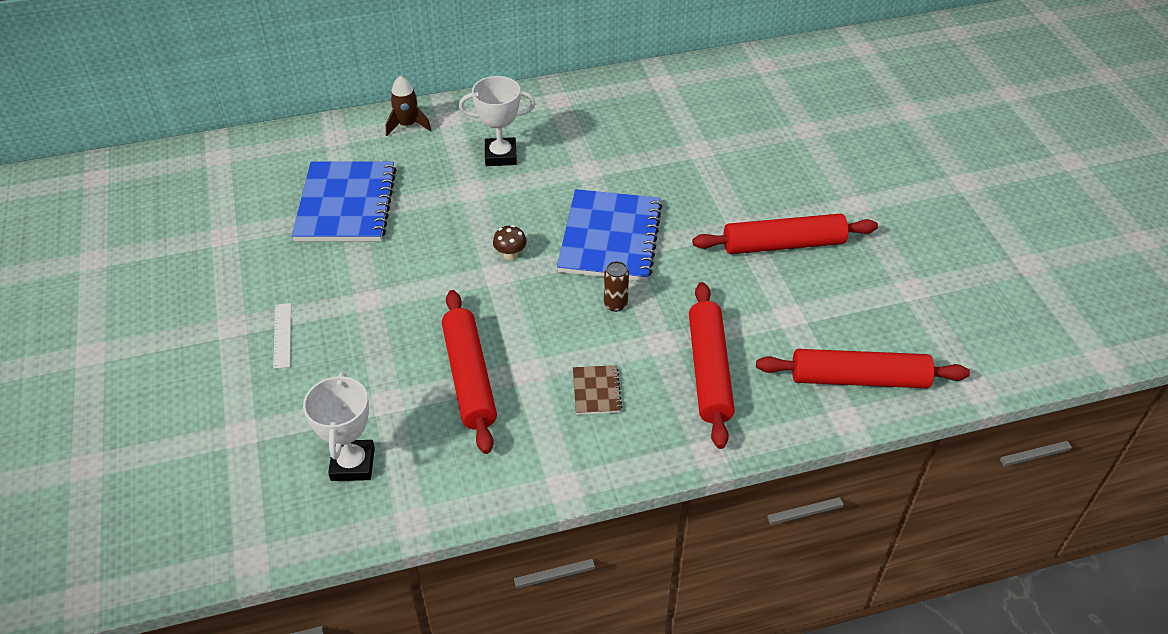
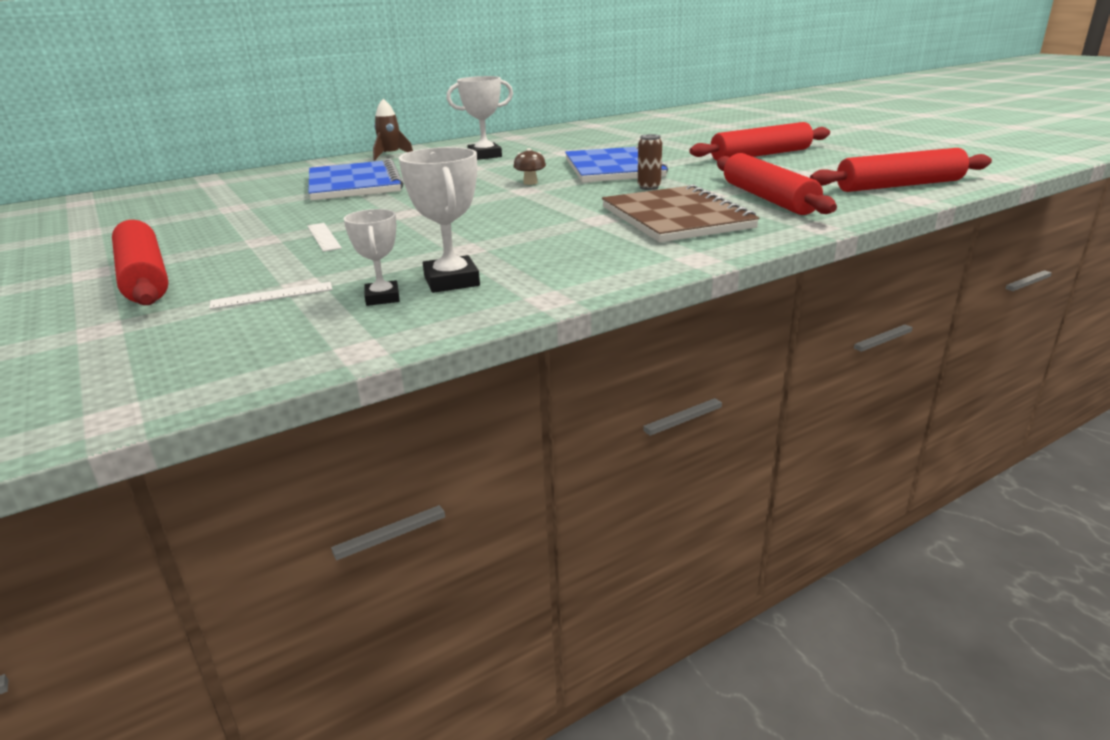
camera: 15 degrees left, 20 degrees down
(214, 446) = (272, 295): none -> white ruler
(292, 477) = (382, 298): none -> white trophy
(470, 377) = (543, 228): red rolling pin -> red rolling pin (145, 277)
(596, 391) = (675, 218): brown notebook -> brown notebook, size x2.25

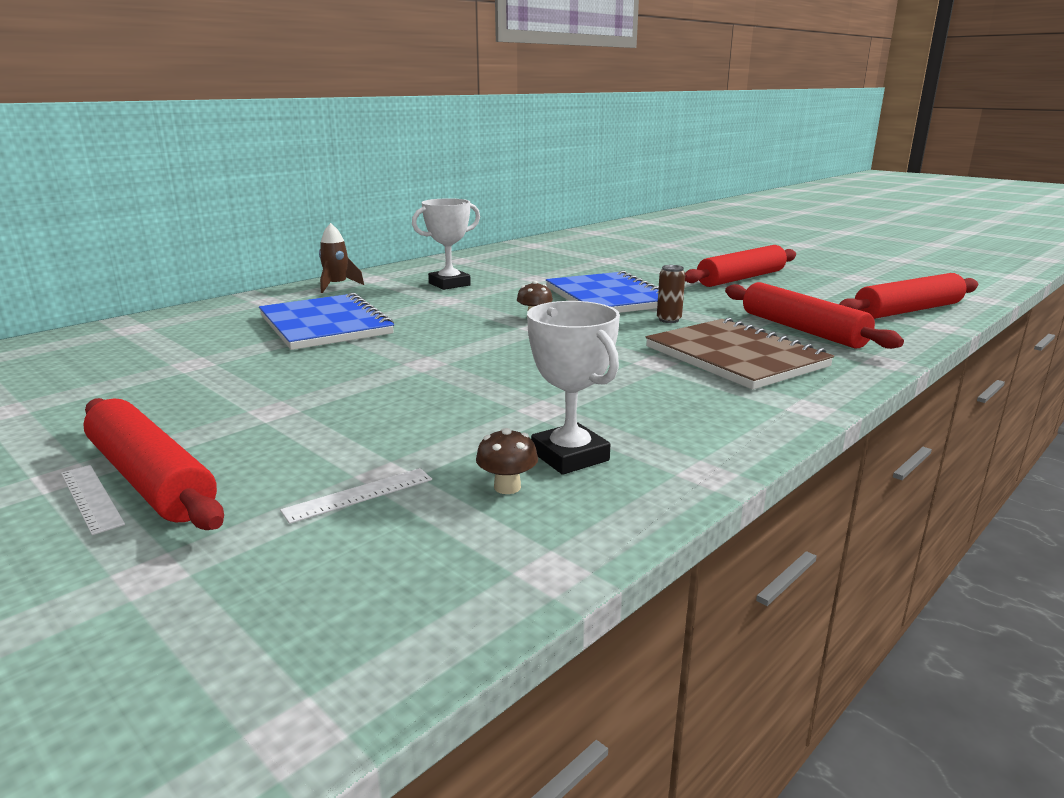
camera: 15 degrees left, 5 degrees down
(323, 237) = (351, 401): white ruler -> white ruler (91, 498)
(382, 298) = (507, 487): white trophy -> brown mushroom

